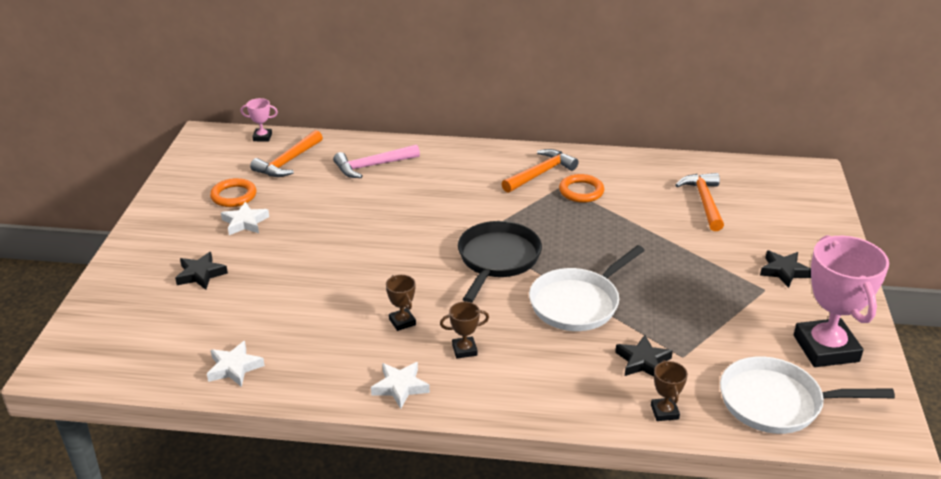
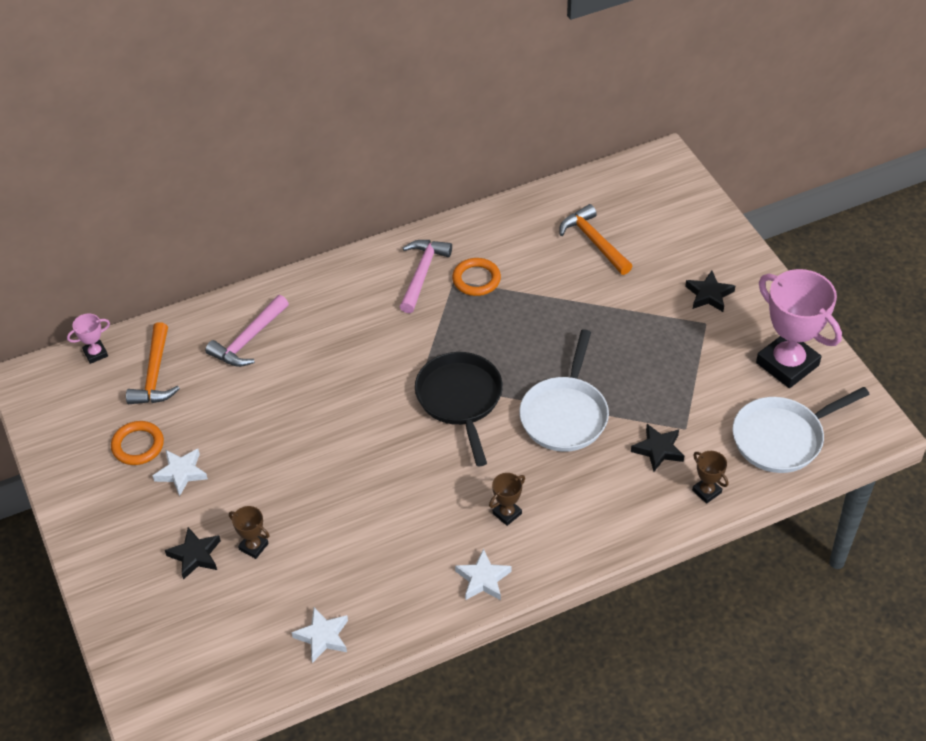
camera: 30 degrees left, 15 degrees up
(402, 322) = (430, 511): brown trophy -> brown trophy (253, 546)
(540, 173) = (422, 273): orange hammer -> pink hammer

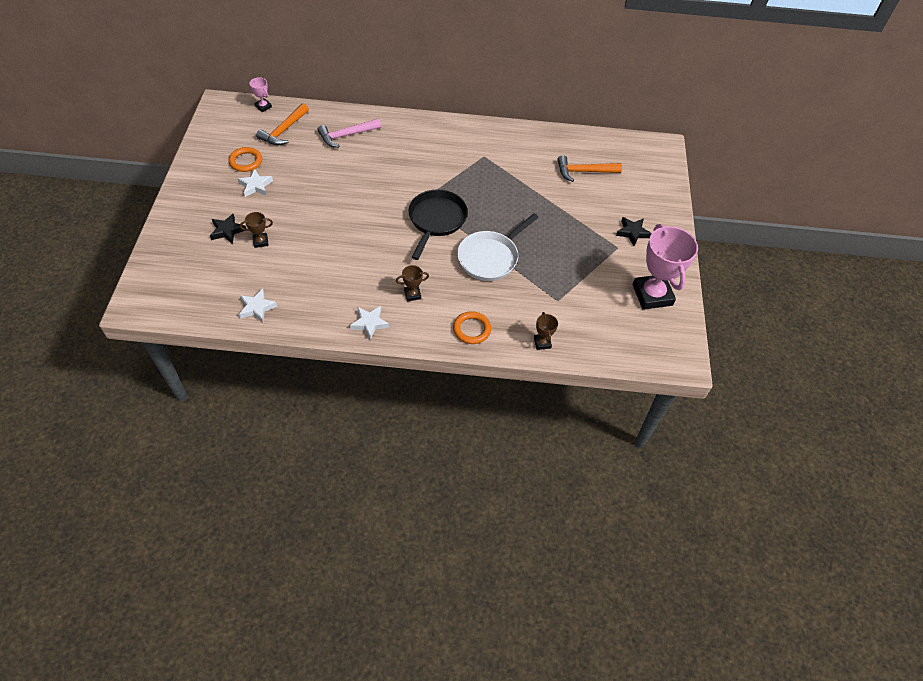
camera: 25 degrees right, 5 degrees up
(95, 353) = (263, 106): pink trophy -> pink trophy turned 45 degrees clockwise
(253, 546) = (261, 241): brown trophy -> brown trophy turned 75 degrees counterclockwise
(422, 273) = (469, 144): pink hammer -> none
(476, 279) = (497, 161): orange ring -> orange ring (472, 329)
(594, 241) = (584, 172): orange hammer -> orange hammer turned 90 degrees counterclockwise
(658, 450) = (531, 304): black star -> none
(782, 438) = (615, 336): white pan -> none

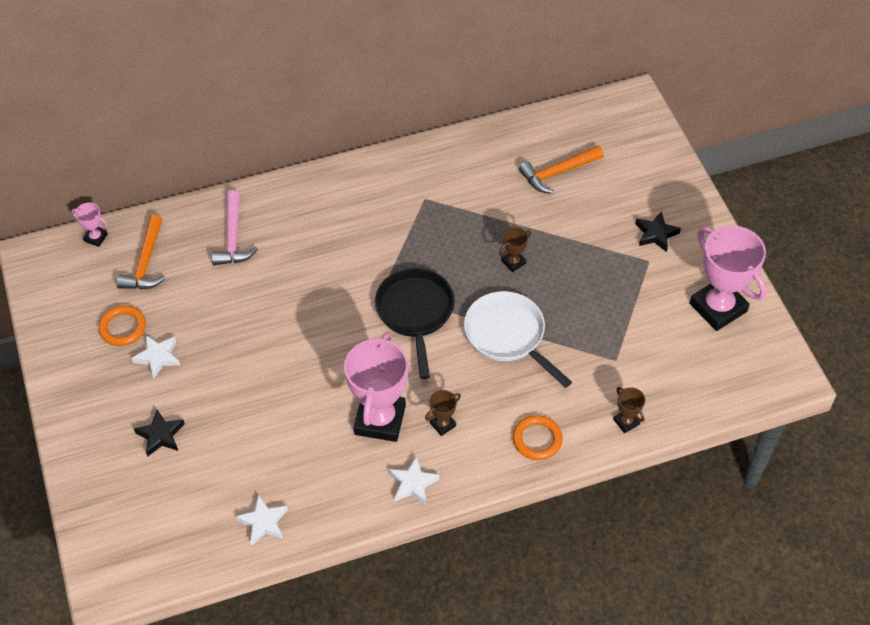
camera: 20 degrees left, 0 degrees up
(261, 241) = (213, 432): brown trophy -> brown trophy (513, 262)
(346, 135) = (233, 237): pink hammer -> pink hammer turned 45 degrees counterclockwise
(372, 275) = (380, 420): none -> pink trophy
(490, 257) = (508, 336): white pan -> white pan turned 120 degrees clockwise

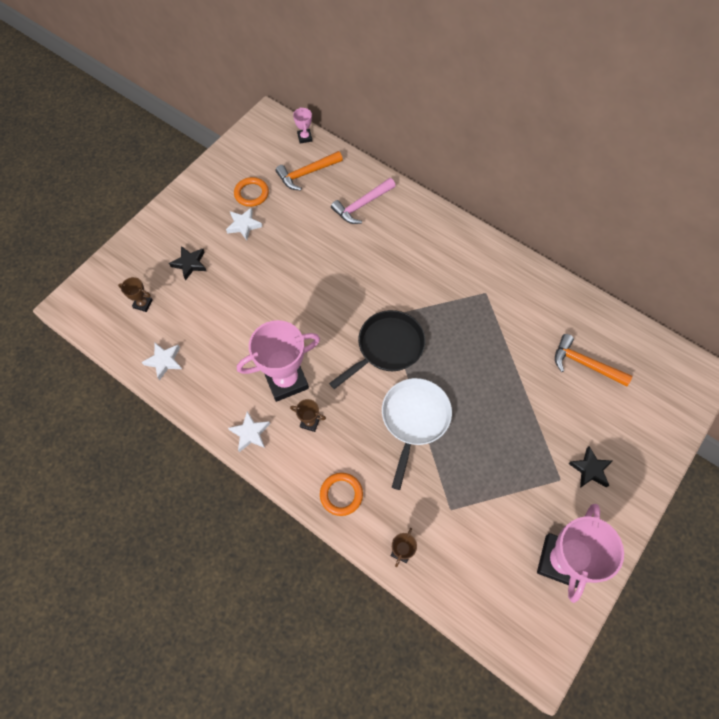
camera: 55 degrees right, 10 degrees up
(513, 262) = (480, 383): brown trophy -> brown trophy (143, 304)

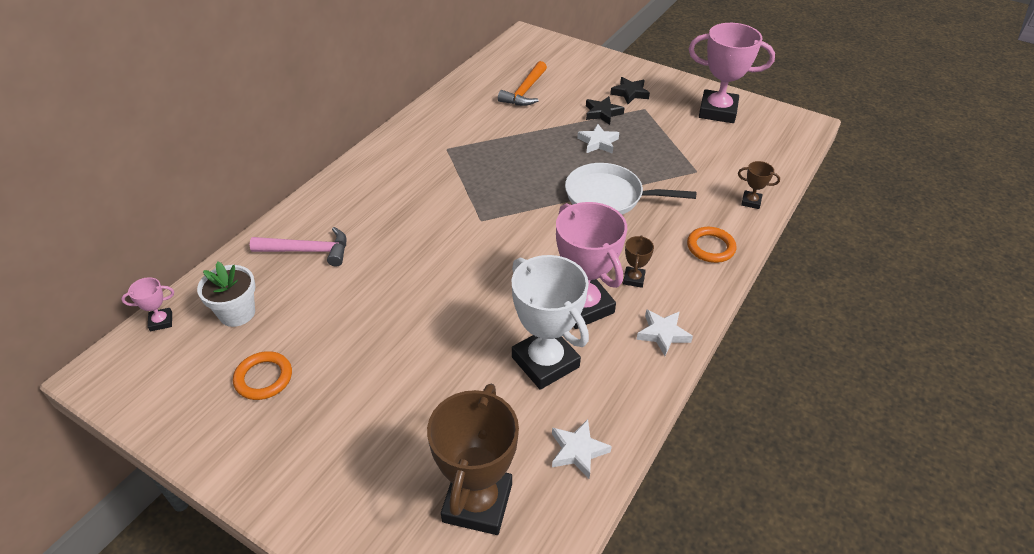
camera: 95 degrees left, 20 degrees down
(143, 304) = (477, 502): brown trophy -> brown trophy, size x2.27
(190, 264) = (398, 445): black star -> black star (602, 113)
(237, 349) = (545, 362): none -> white trophy
(244, 225) = (327, 381): white star -> white star (598, 142)
(306, 173) = (237, 313): orange hammer -> white flower pot
(362, 205) = (308, 251): pink hammer -> pink hammer turned 45 degrees counterclockwise
(387, 347) = (524, 220): black pan -> none

